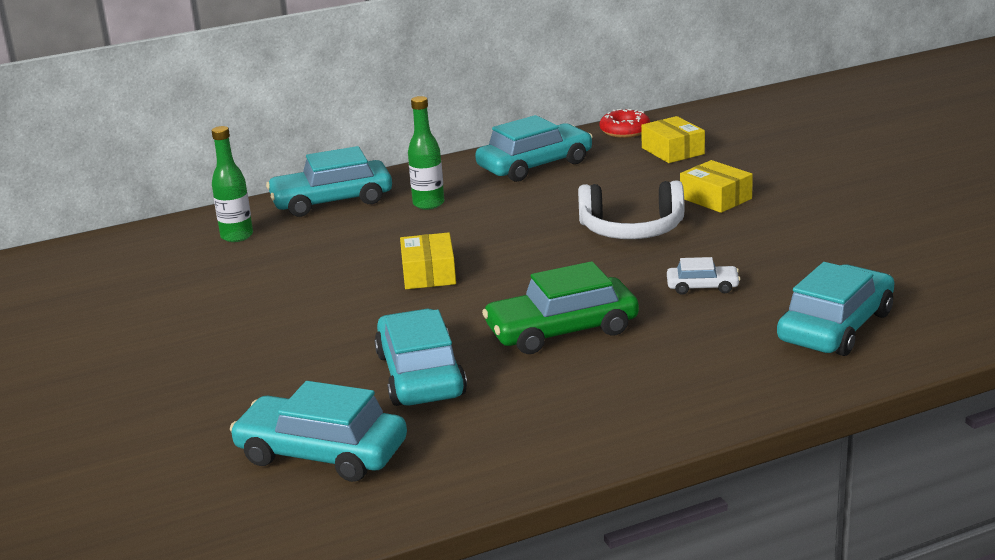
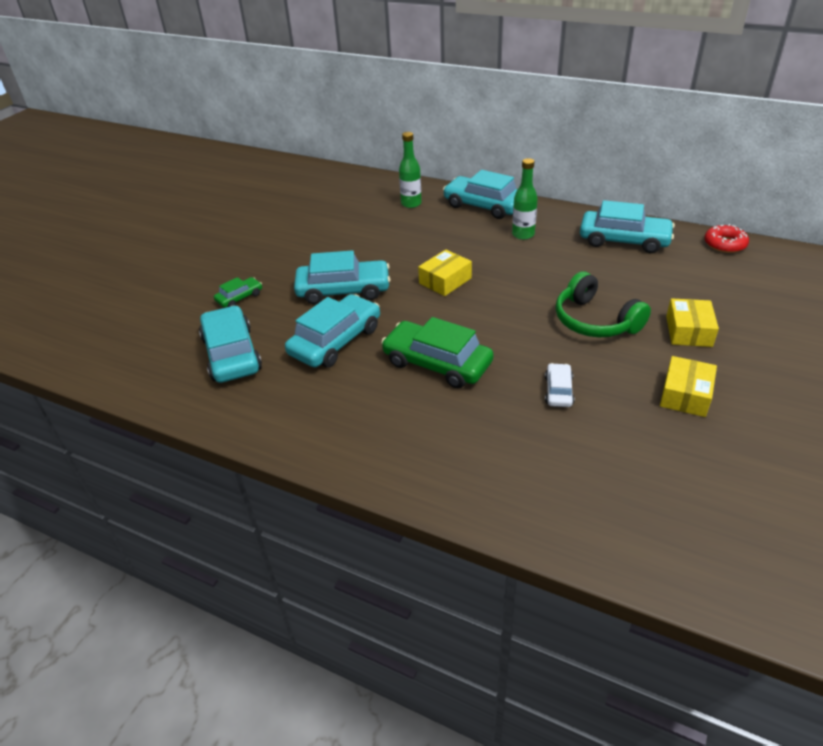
camera: 50 degrees right, 15 degrees up
(208, 411) = (239, 297): none -> green car
(632, 230) = (594, 321): white headphones -> green headphones
(673, 151) = (728, 277): yellow box -> yellow box (685, 395)
(702, 287) = (558, 391): white car -> white car turned 135 degrees counterclockwise
(836, 327) = (580, 484): turquoise car -> turquoise car (343, 290)

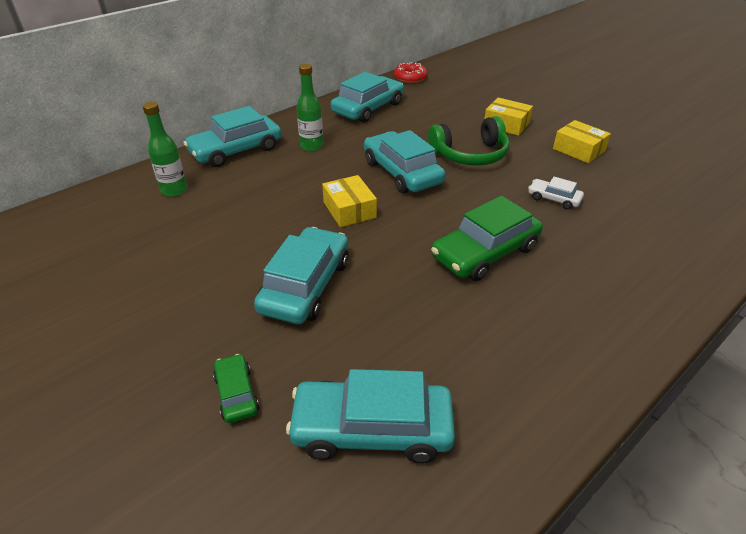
camera: 70 degrees left, 0 degrees up
(336, 341) = (405, 316): turquoise car -> turquoise car (402, 172)

